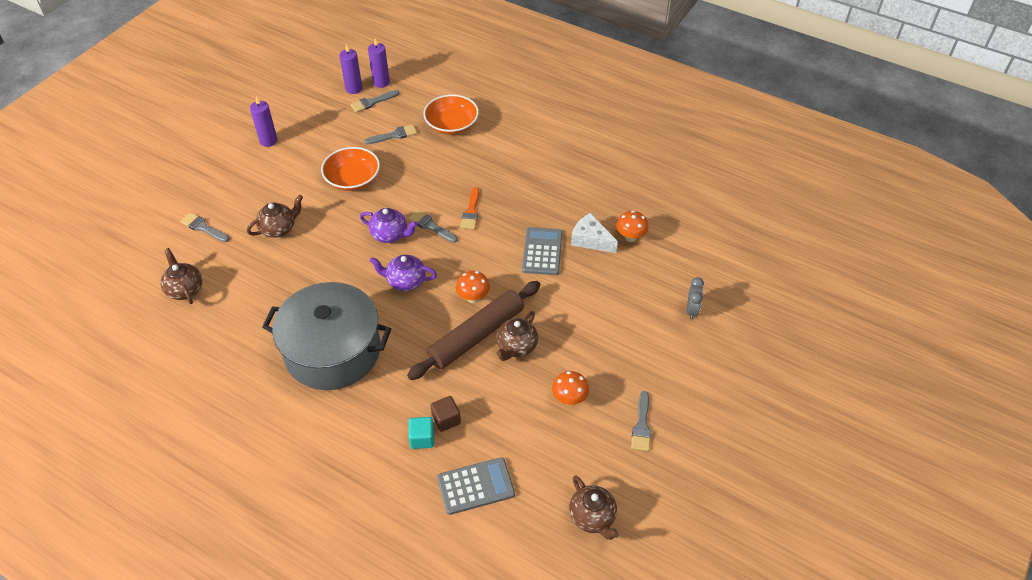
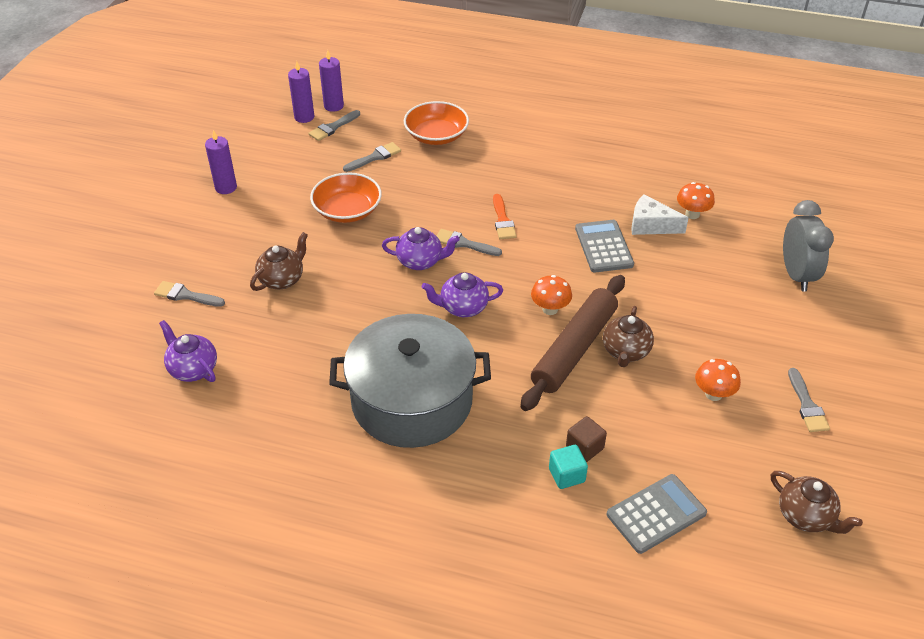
camera: 15 degrees left, 5 degrees down
(185, 289) = (193, 369): brown teapot -> purple teapot
(692, 310) = (796, 275): grey clock -> grey clock, size x1.78

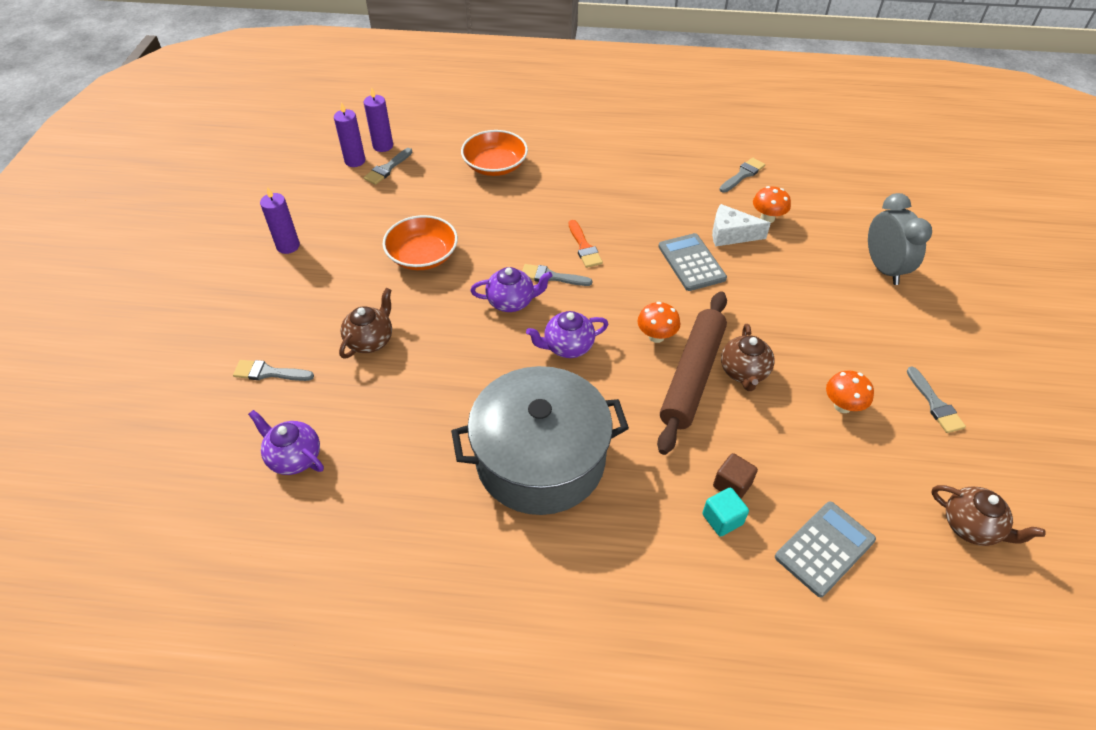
camera: 10 degrees left, 5 degrees up
(375, 157) = (438, 195): grey brush -> grey brush (743, 175)

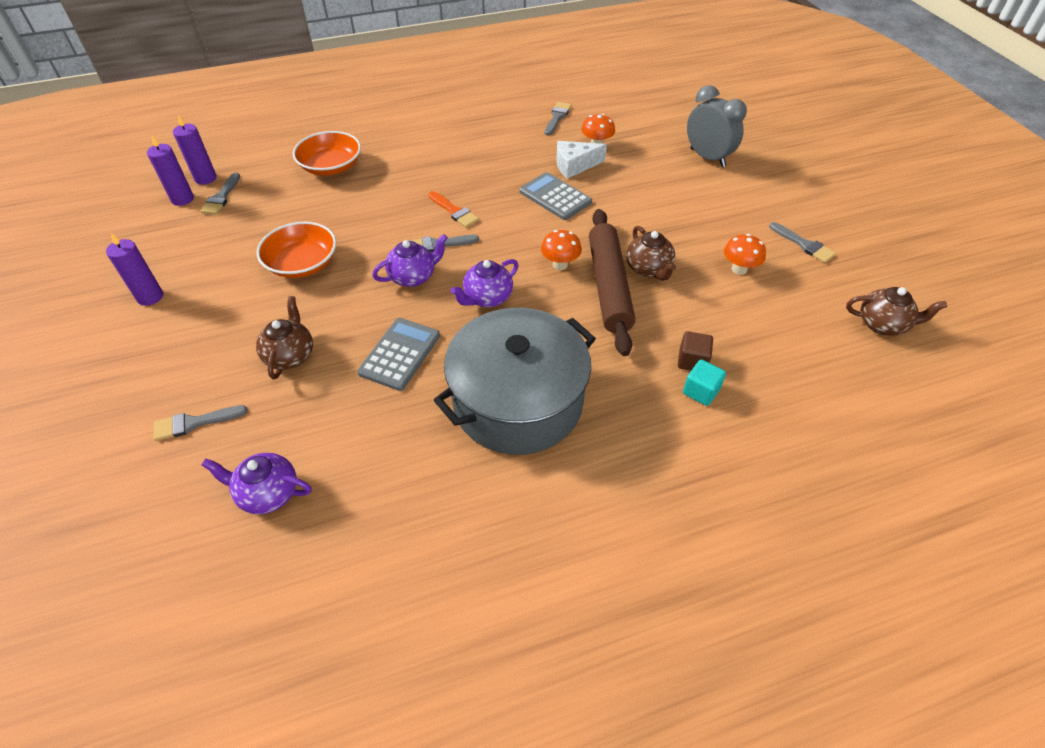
camera: 25 degrees left, 0 degrees up
(824, 548) = (791, 383): grey calculator -> grey calculator (400, 354)

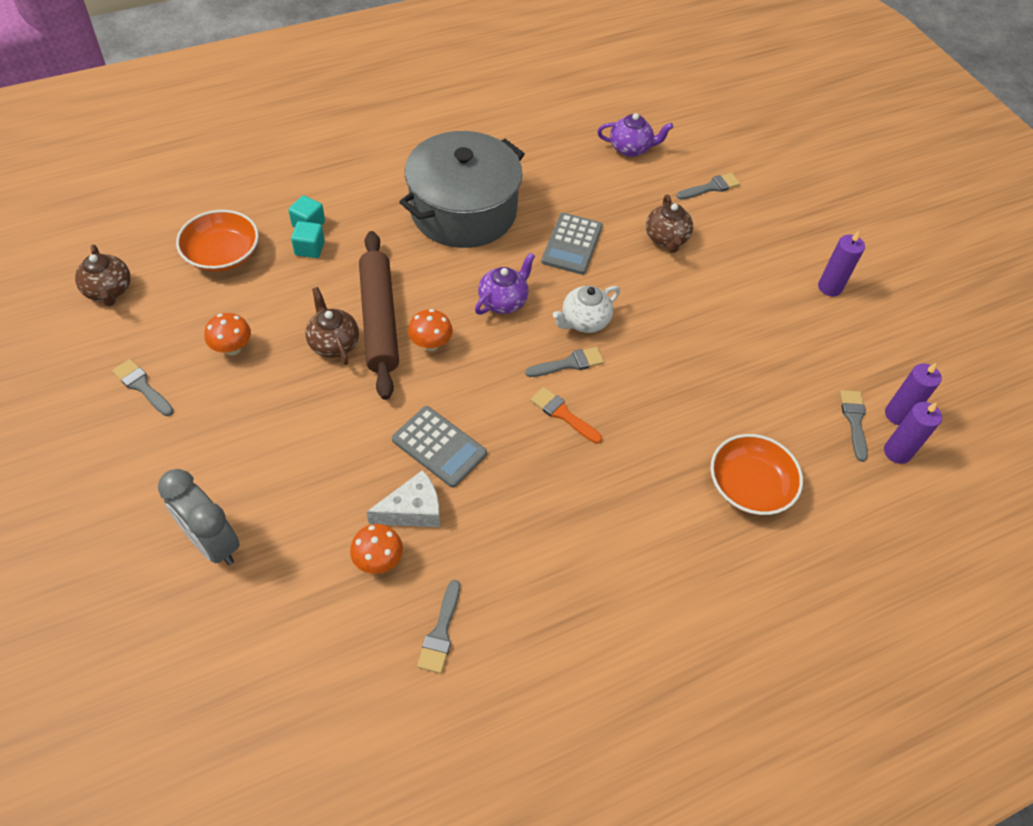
camera: 170 degrees right, 5 degrees up
(302, 263) = (706, 331): orange bowl -> orange bowl (222, 254)
(413, 277) = (584, 321): purple teapot -> white teapot
(692, 361) = (310, 248): brown cube -> turquoise cube
(883, 324) = (109, 291): brown teapot -> brown teapot turned 120 degrees counterclockwise

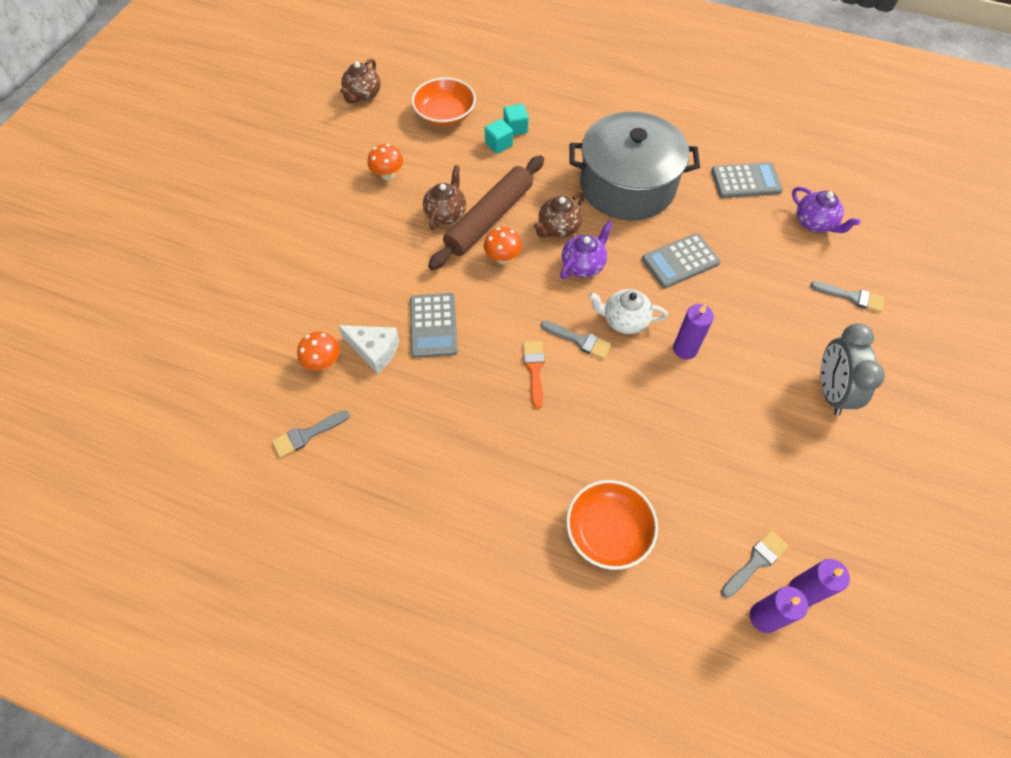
camera: 50 degrees right, 5 degrees up
(142, 386) = (319, 162): grey brush -> none
(213, 542) = (257, 278): grey clock -> grey clock (830, 391)
(503, 301) = (583, 265): purple teapot -> purple teapot turned 45 degrees counterclockwise
(549, 147) = (746, 181): none -> grey calculator
(666, 239) = (761, 309): brown teapot -> brown teapot (558, 228)
(830, 287) = (866, 448): purple candle -> purple candle (685, 349)

